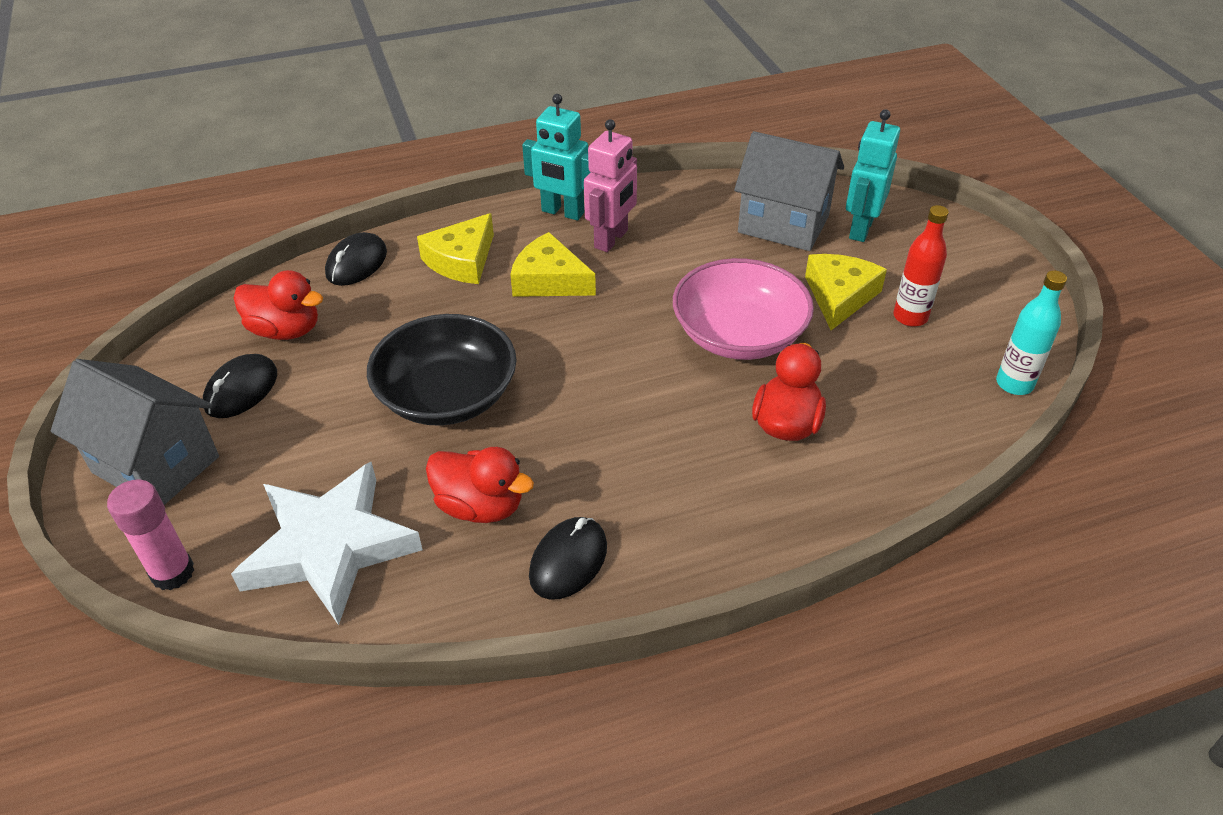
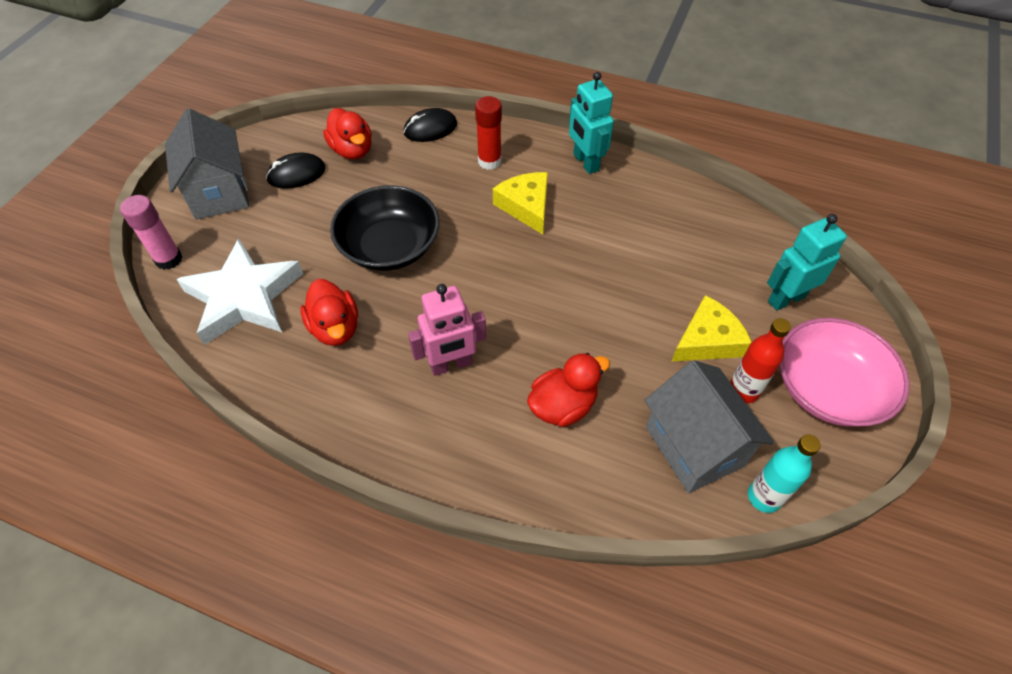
camera: 40 degrees right, 10 degrees up
(462, 260) = (489, 161): yellow cheese -> red glue stick
(568, 561) = (343, 396): black mouse -> none
(611, 239) = (596, 200): pink robot -> pink robot (451, 365)
(739, 335) = (603, 322): pink bowl -> pink bowl (828, 388)
(783, 224) = (729, 260): grey house -> grey house (694, 446)

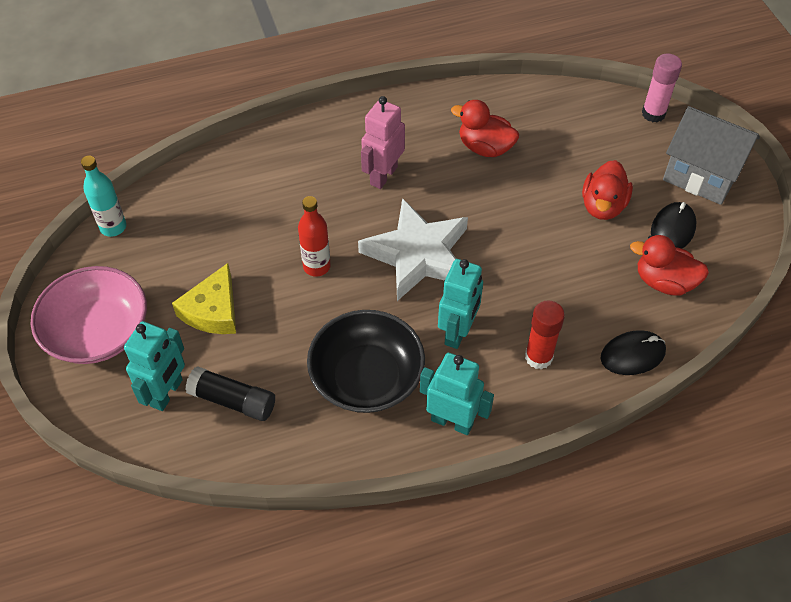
camera: 140 degrees right, 0 degrees up
(244, 297) = (569, 126): white star -> white star (418, 255)
(389, 246) = (522, 222): black bowl -> black bowl (367, 377)
(430, 128) = (632, 355): black mouse -> black mouse turned 45 degrees clockwise
(526, 206) = (458, 332): yellow cheese -> turquoise robot
(563, 406) = (285, 198): red duck -> red duck (603, 206)
(694, 446) = (177, 229): grey house -> none
(734, 262) = (233, 400): none -> black glue stick
(743, 391) = (163, 288): red bottle -> red bottle (316, 266)

